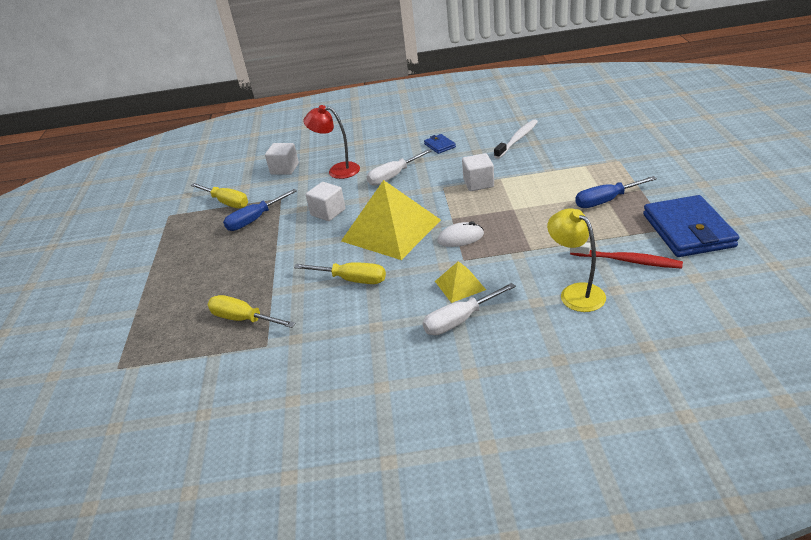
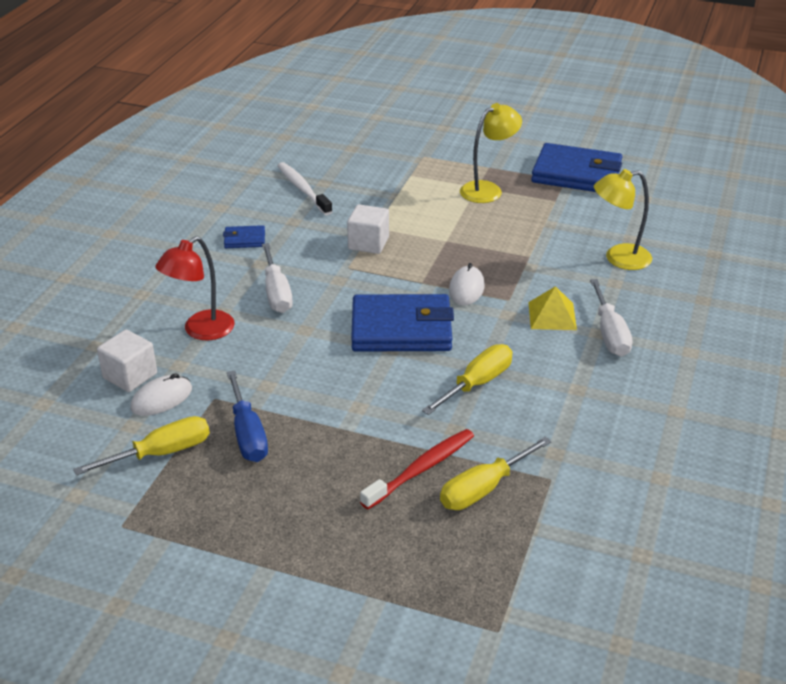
camera: 70 degrees left, 0 degrees up
(271, 184) = (161, 399): none -> white mouse
(328, 212) = (304, 365): white cube -> none
(391, 230) = (401, 329): yellow pyramid -> blue wallet
(606, 201) = (488, 190): blue screwdriver -> yellow lamp
(627, 260) = (594, 217): red toothbrush -> red toothbrush (421, 469)

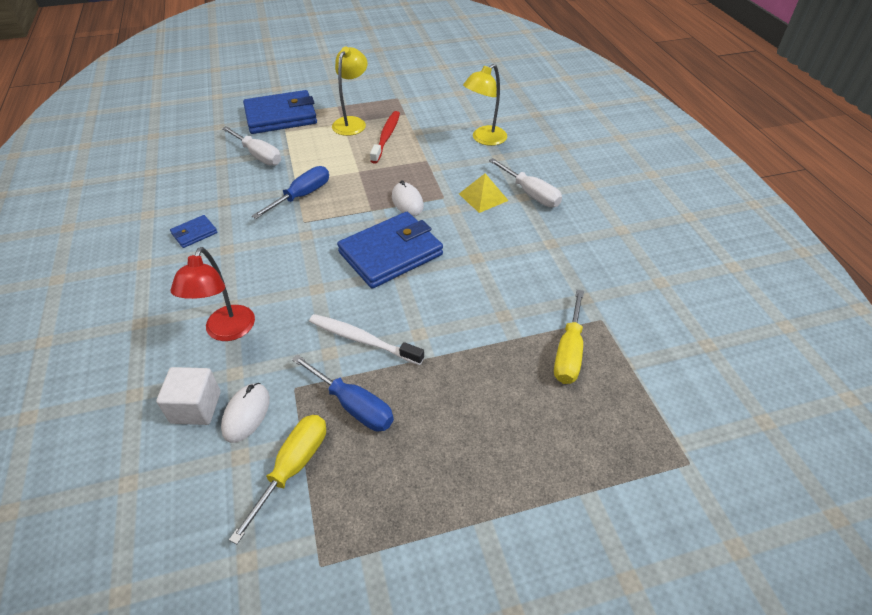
camera: 35 degrees left, 10 degrees up
(276, 293) = (264, 267): white screwdriver -> white screwdriver (258, 155)
(303, 189) = (208, 173): white toothbrush -> white toothbrush (362, 340)
(368, 243) = (302, 196): white cube -> blue screwdriver
(421, 469) = (513, 360): red toothbrush -> red toothbrush (386, 137)
(477, 384) = (484, 271): yellow screwdriver -> none
(576, 174) = (401, 91): blue wallet -> blue wallet (281, 116)

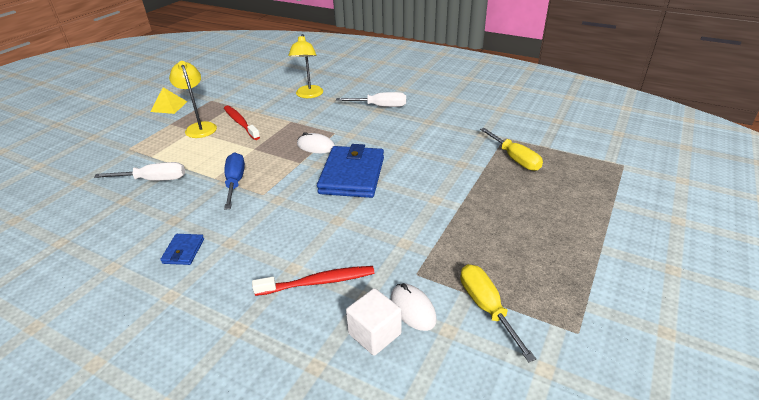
camera: 45 degrees left, 10 degrees down
(227, 331) = (318, 282): red lamp -> red toothbrush
(281, 116) = (130, 150): blue wallet -> none
(353, 405) = (463, 255): blue screwdriver -> none
(362, 340) = (412, 223): white toothbrush -> none
(483, 197) = (357, 121): yellow pyramid -> yellow pyramid (169, 106)

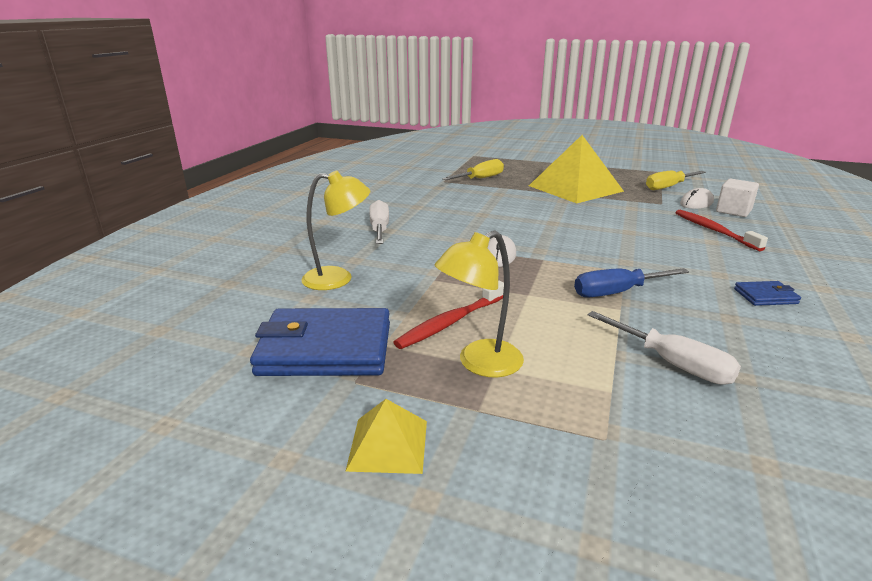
camera: 100 degrees left, 10 degrees down
(153, 180) = (672, 363): white screwdriver -> white screwdriver turned 150 degrees clockwise
(352, 175) = (550, 231): blue wallet -> blue wallet (325, 349)
(479, 217) = (575, 188): none -> yellow pyramid

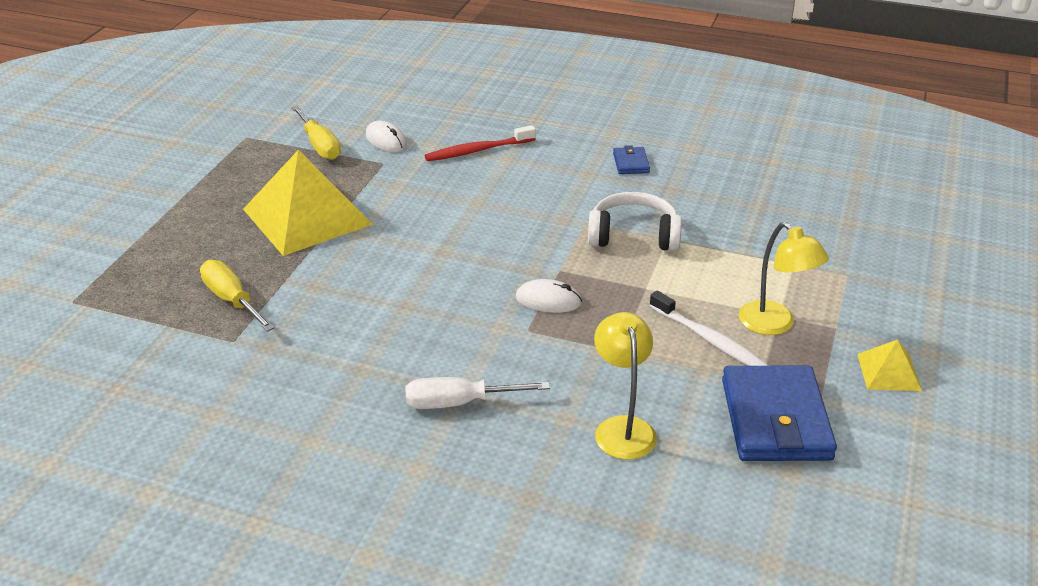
camera: 90 degrees left, 10 degrees up
(450, 322) = (709, 340): red toothbrush -> white toothbrush
(617, 292) = (633, 236): blue screwdriver -> white headphones
(672, 363) = (749, 231): white screwdriver -> none
(733, 211) = (417, 124): white cube -> none

